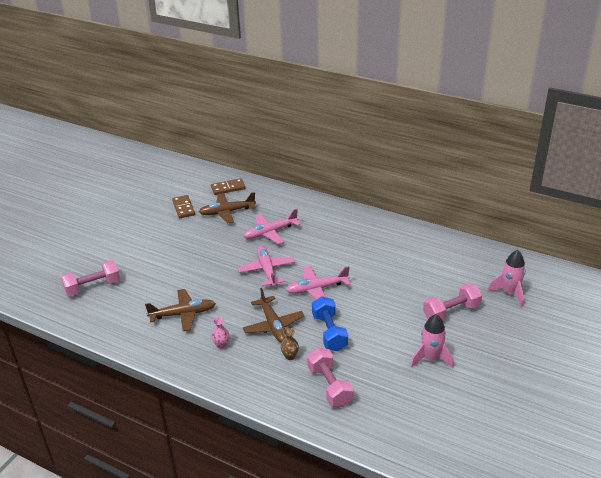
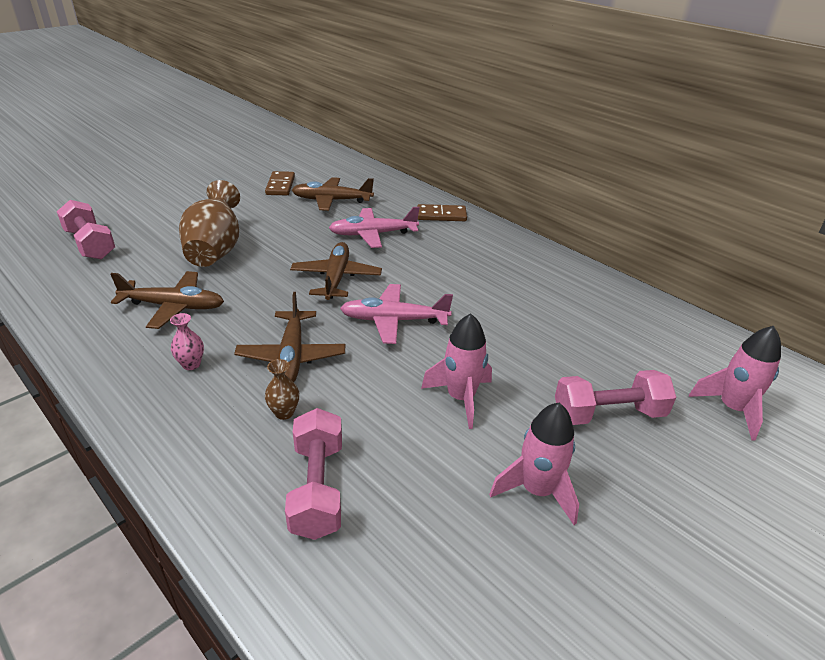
camera: 15 degrees right, 0 degrees up
(93, 286) = (90, 244): pink dumbbell -> pink dumbbell turned 60 degrees clockwise
(178, 270) = (215, 250): none -> brown vase
(228, 188) = (352, 177): brown domino -> brown domino (441, 215)
(267, 270) = (336, 278): pink plane -> brown plane
(329, 332) = (374, 391): blue dumbbell -> none
(375, 324) = (460, 398): none -> pink rocket

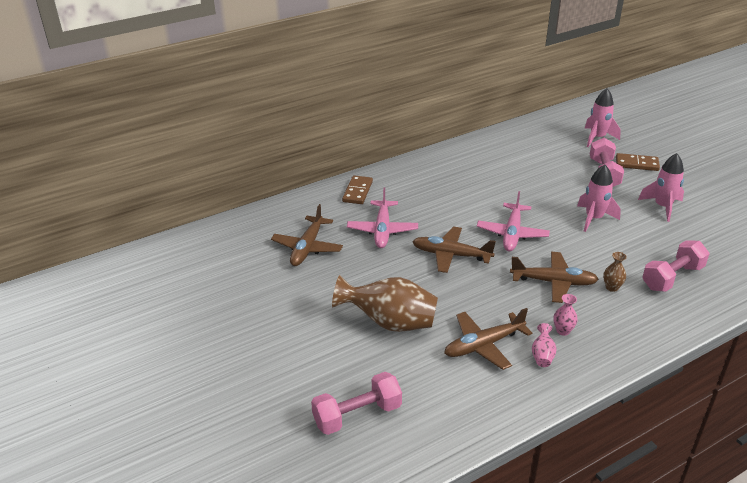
camera: 75 degrees left, 0 degrees up
(148, 348) = (542, 355): none -> pink vase
(173, 306) = (484, 345): brown plane -> brown plane turned 135 degrees counterclockwise
(280, 185) = (259, 279): brown domino -> brown domino (637, 164)
(317, 488) = (672, 277): pink dumbbell -> pink dumbbell turned 45 degrees counterclockwise

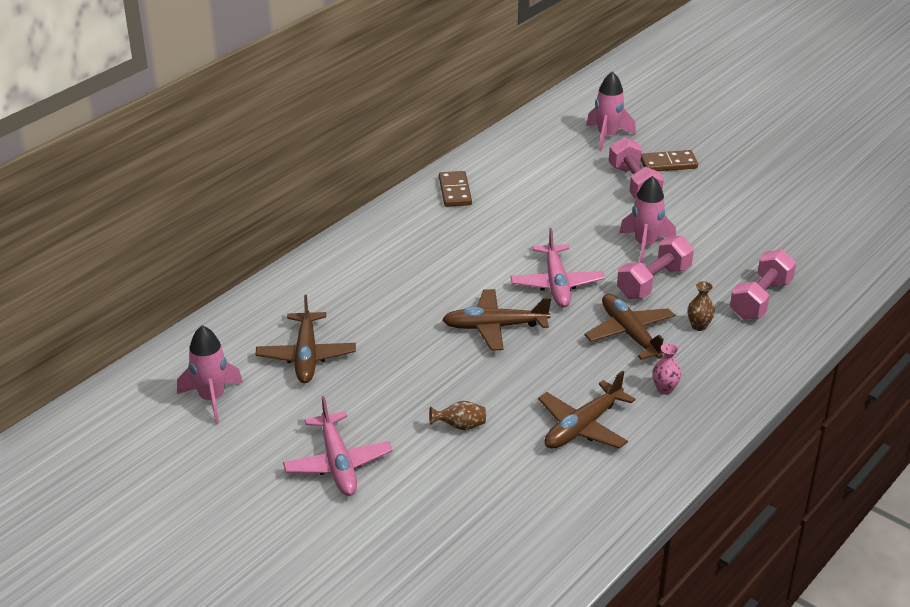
camera: 20 degrees left, 0 degrees up
(357, 191) = (333, 268): brown domino -> brown domino (455, 191)
(357, 415) = (475, 541): pink dumbbell -> pink dumbbell (653, 282)
(382, 230) = (392, 312): pink plane -> pink plane (338, 463)
(390, 322) = (460, 426): brown vase -> brown vase, size x0.43
(542, 355) = (653, 422): pink vase -> none
(553, 282) = (630, 334): brown plane -> brown plane turned 105 degrees counterclockwise
(662, 207) = (718, 214): pink rocket -> pink rocket (212, 399)

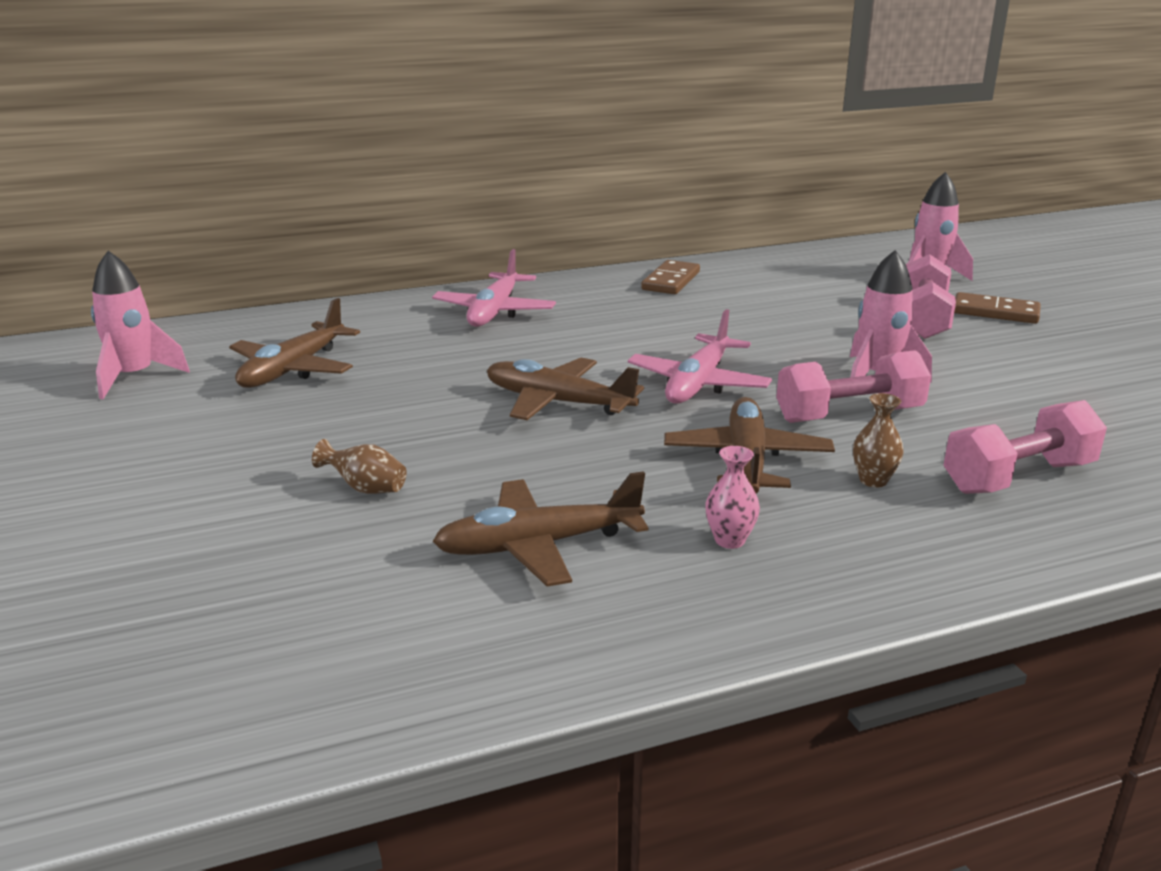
camera: 30 degrees right, 10 degrees down
(338, 463) = (157, 477): pink plane -> pink plane (495, 311)

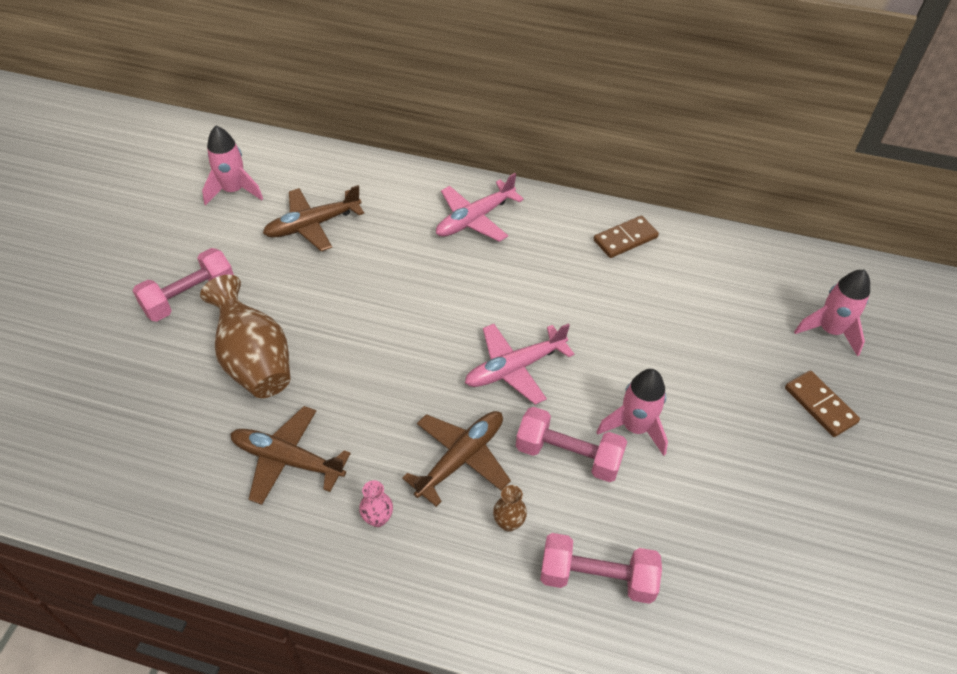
camera: 35 degrees right, 25 degrees up
(365, 488) = (254, 361): brown vase -> brown vase, size x2.33
(558, 402) = (417, 340): brown plane -> none
(923, 319) = (751, 383): pink dumbbell -> pink dumbbell (189, 297)

